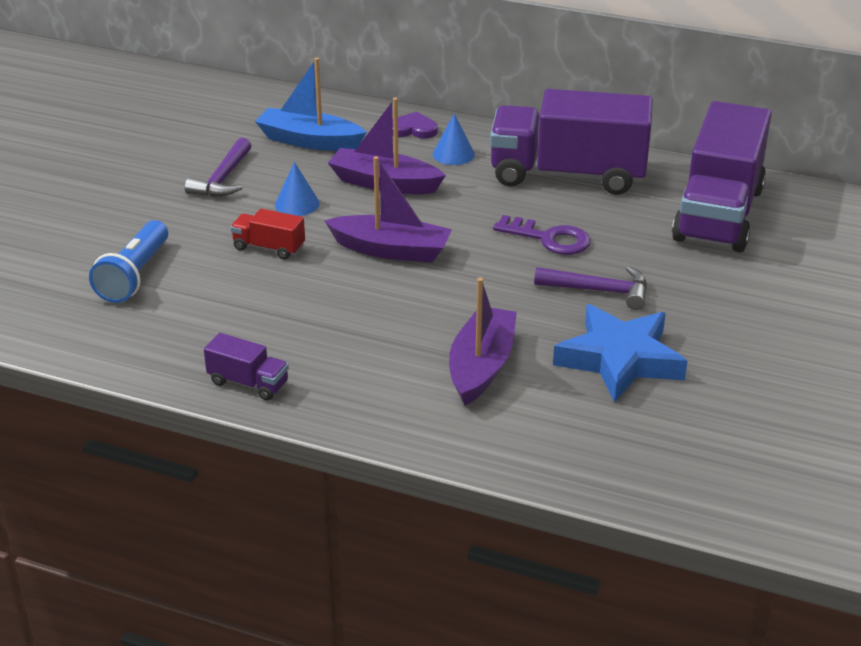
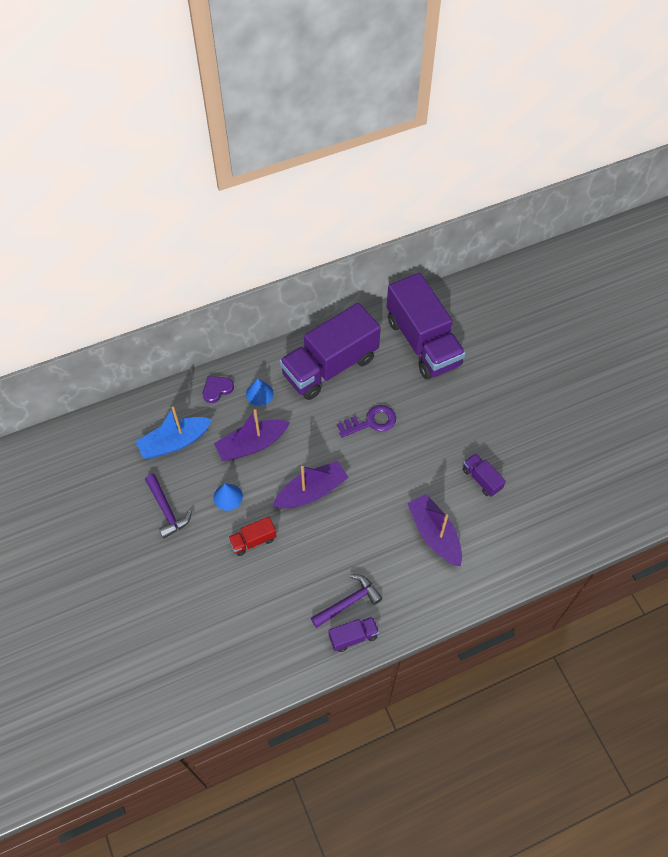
camera: 45 degrees left, 25 degrees up
(135, 276) = (213, 619): blue flashlight -> none
(600, 291) = (429, 440): purple hammer -> purple hammer (349, 602)
(620, 359) = (481, 479): blue star -> purple truck

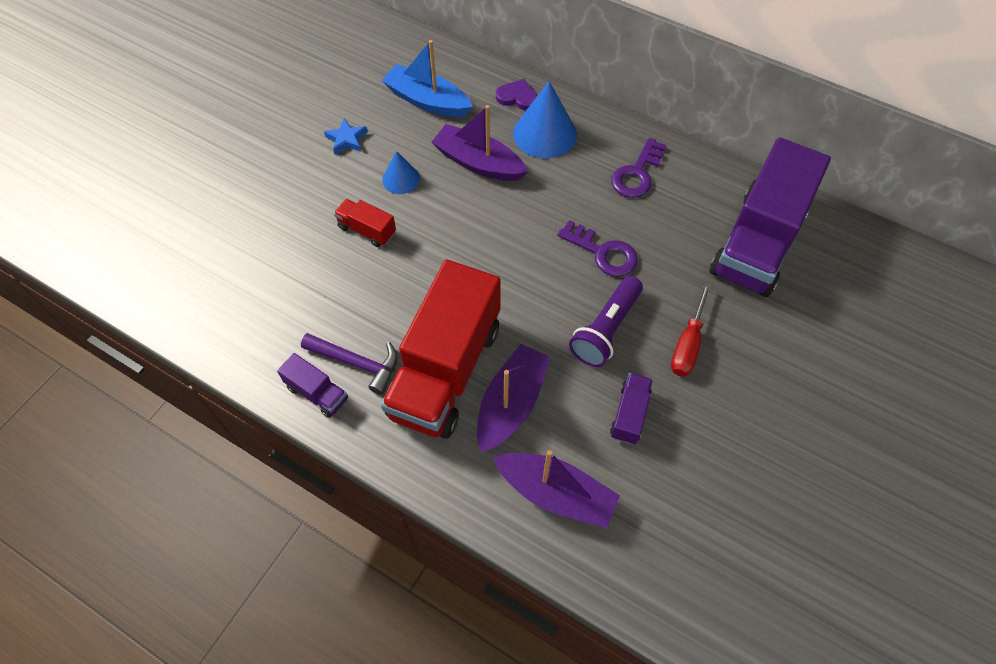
camera: 55 degrees right, 0 degrees up
(167, 510) = (347, 139): purple hammer -> blue star
(259, 393) = (545, 133): blue cone -> blue cone, size x1.76
(311, 491) = (466, 247): purple boat -> purple boat (555, 493)
(330, 366) = (637, 174): purple truck -> purple key
(388, 555) = (446, 370): none -> red truck
(423, 455) = (606, 330): none -> purple flashlight
(460, 421) = (688, 344): none -> red screwdriver

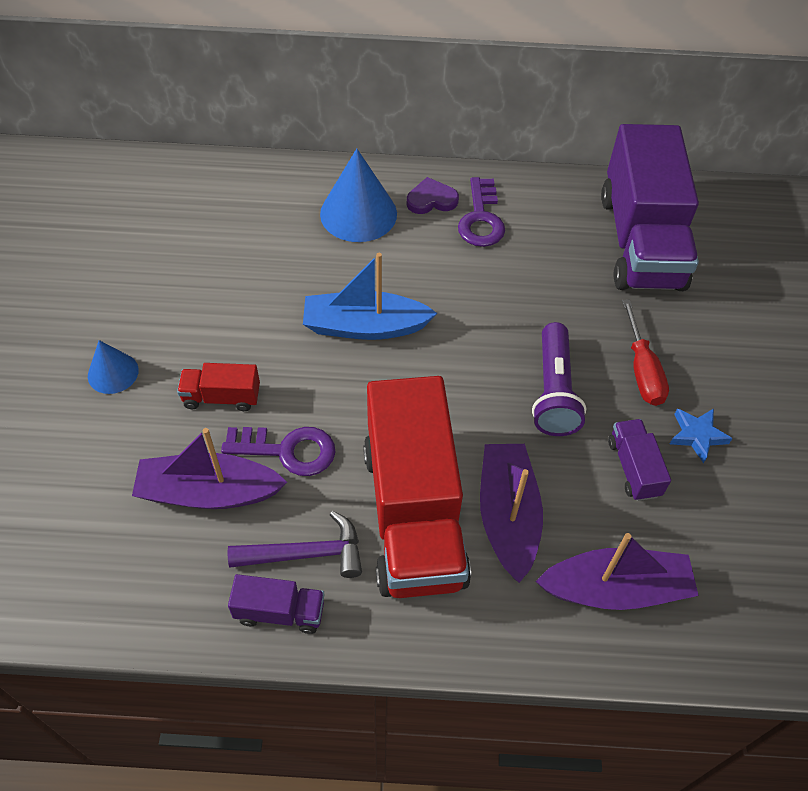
camera: 30 degrees left, 5 degrees down
(347, 139) = (131, 304): blue star -> blue star (697, 435)
(401, 179) = (226, 323): blue cone -> blue cone (113, 373)
(427, 101) = (203, 226): blue boat -> blue boat (365, 326)
(479, 163) = (305, 271): purple boat -> purple boat (209, 492)
(517, 97) = (304, 186): purple heart -> purple heart (431, 199)
(603, 252) = (499, 313): purple key -> purple key (288, 450)

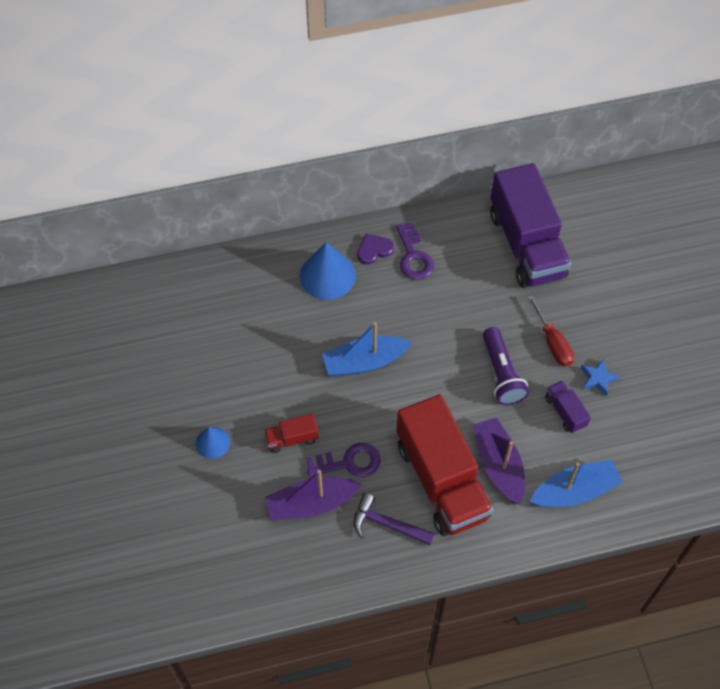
camera: 15 degrees left, 5 degrees up
(280, 612) = (385, 563): purple truck -> none
(306, 554) = (387, 524): purple hammer -> purple hammer turned 135 degrees counterclockwise
(615, 589) = (574, 491): purple boat -> blue boat

